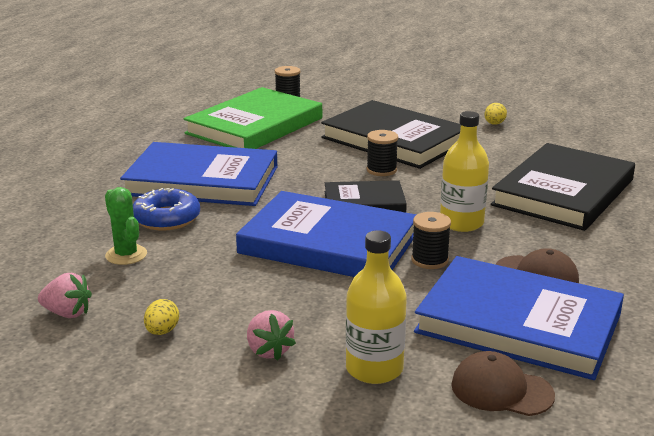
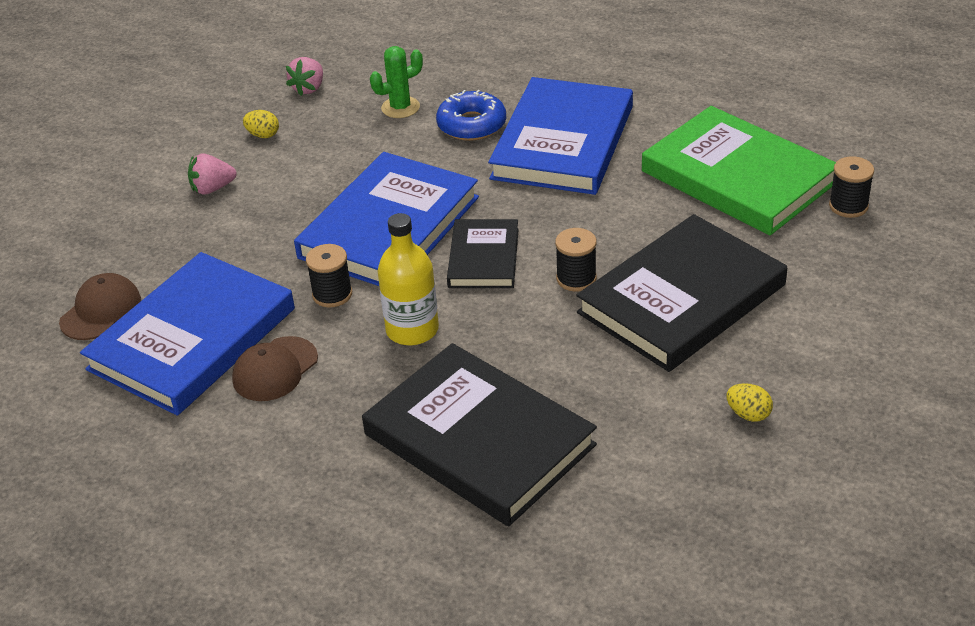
camera: 100 degrees right, 15 degrees up
(374, 369) = (162, 243): yellow bottle -> none

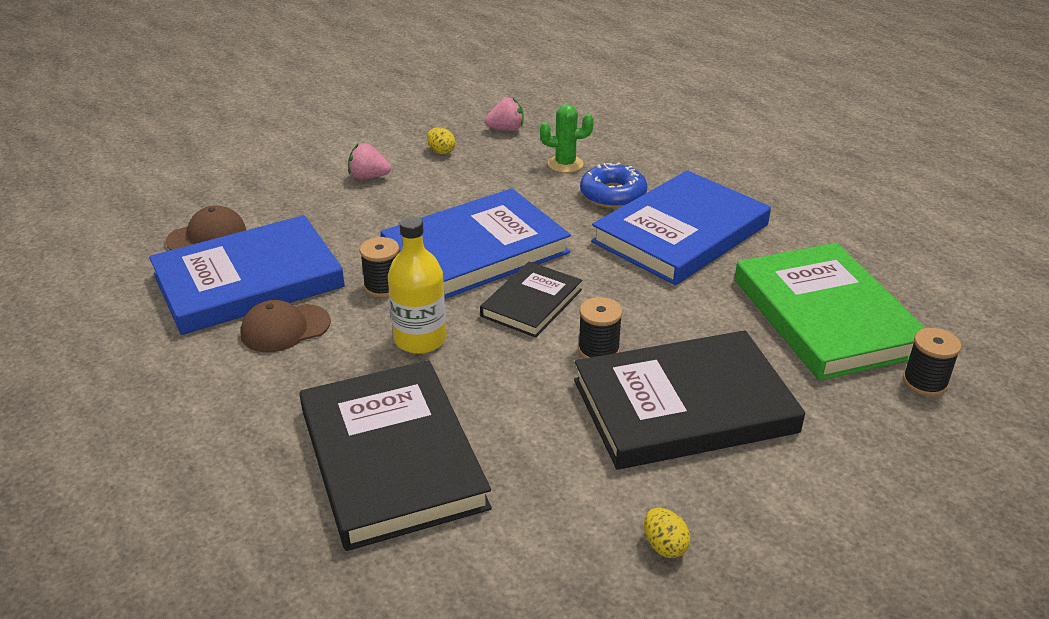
camera: 25 degrees right, 5 degrees down
(309, 88) = (506, 129): pink strawberry -> pink strawberry turned 150 degrees counterclockwise

